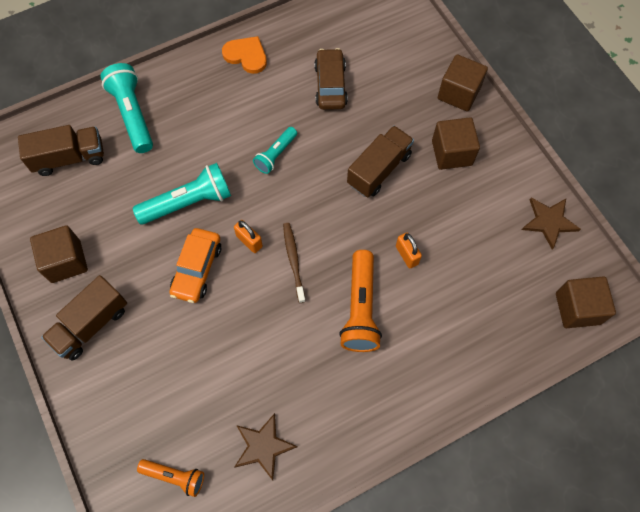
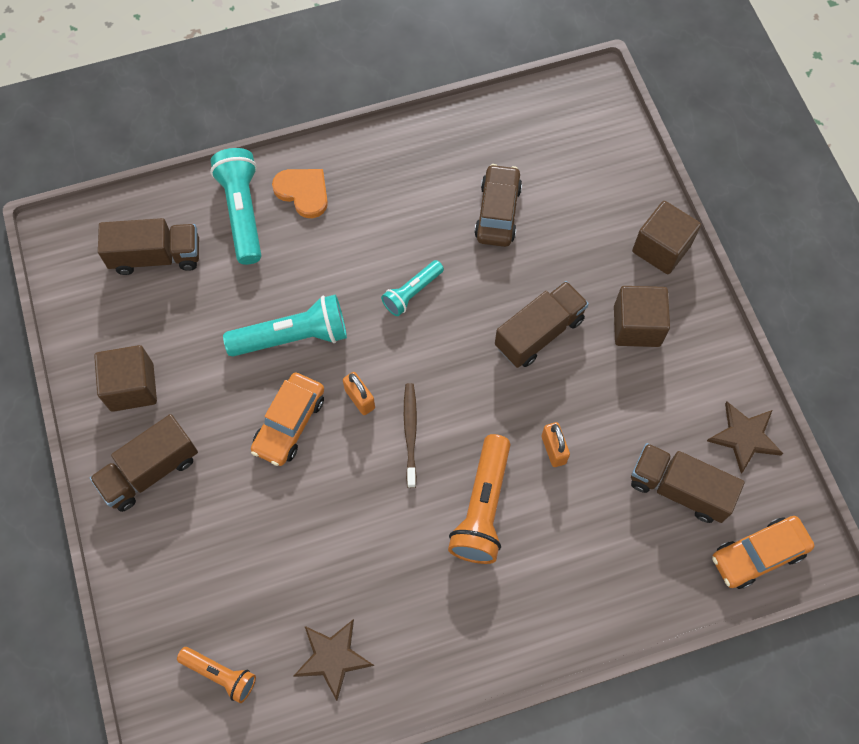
camera: 10 degrees right, 0 degrees up
(246, 55) = (397, 157): orange heart -> orange heart (303, 192)
(507, 269) = (678, 489): none -> brown truck
(577, 308) = (758, 555): brown cube -> orange car

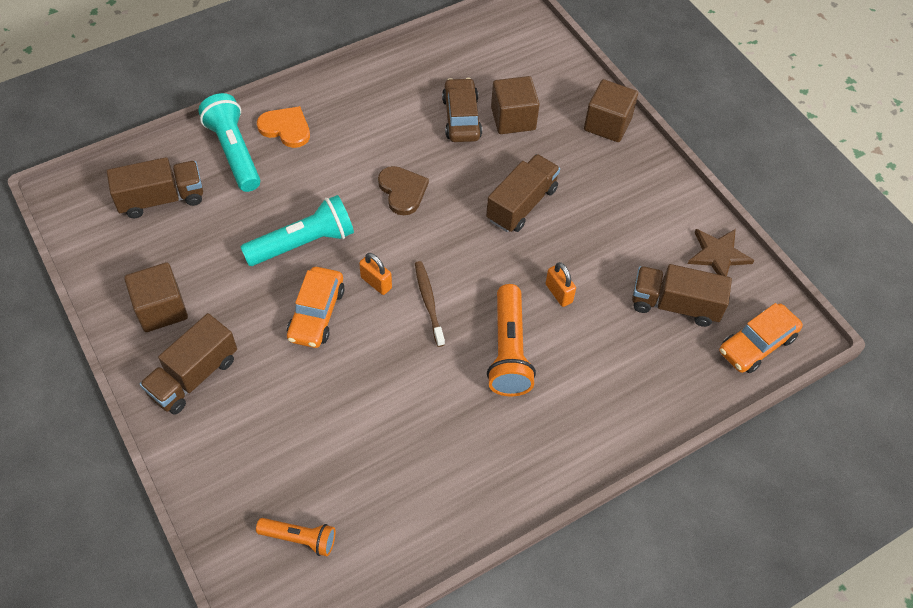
camera: 15 degrees left, 10 degrees down
(332, 657) = (403, 502): brown star -> none
(412, 293) = (402, 191): turquoise flashlight -> brown heart
(636, 326) = (603, 185): brown cube -> brown cube (513, 118)

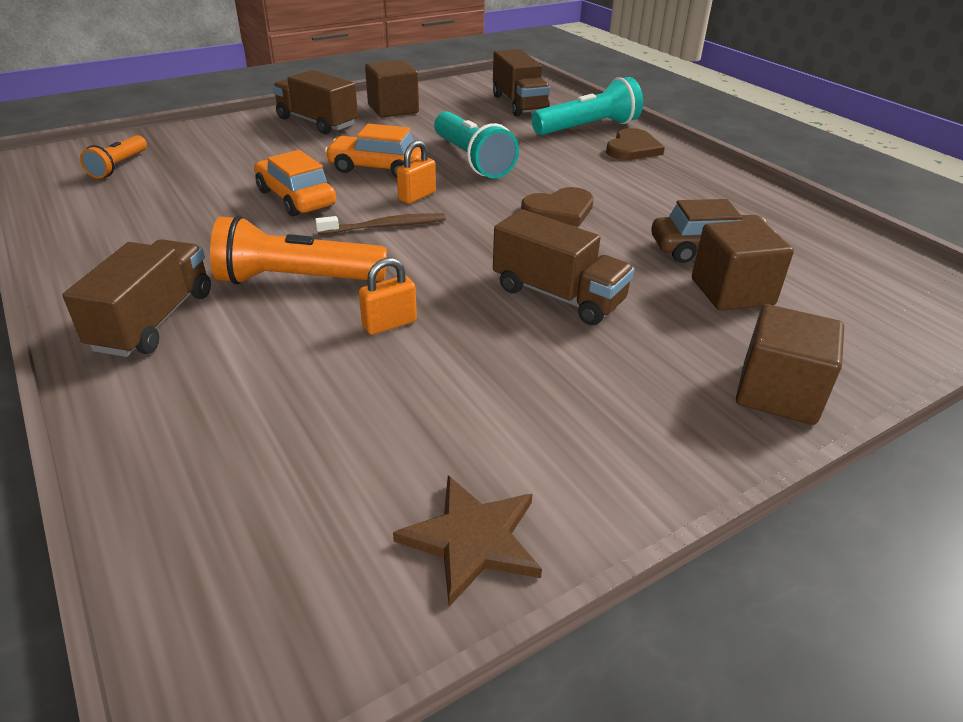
camera: 90 degrees right, 20 degrees down
(286, 128) = (632, 148): orange heart -> brown heart
(675, 305) = (348, 457): brown truck -> brown truck (154, 320)
(756, 344) = (222, 587): orange car -> orange car (296, 198)

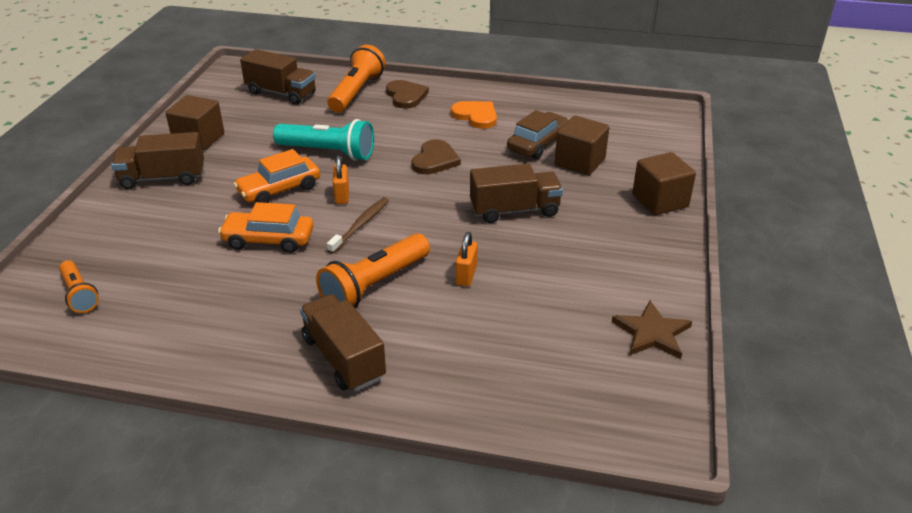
camera: 45 degrees left, 0 degrees up
(587, 128) = (356, 92): turquoise flashlight -> orange flashlight
(679, 193) = (476, 116): none -> orange heart

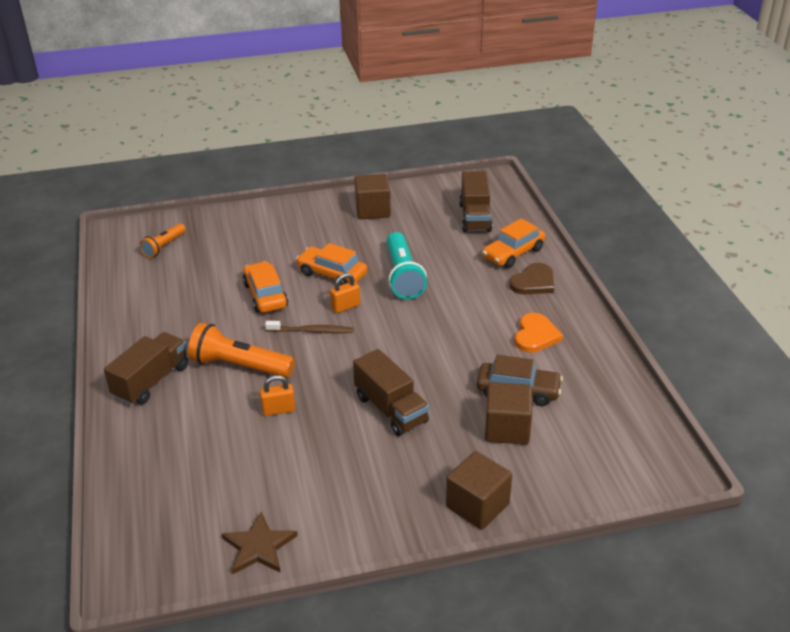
camera: 65 degrees right, 0 degrees up
(163, 178) = (310, 218): brown truck -> none
(356, 92) = (513, 253): orange flashlight -> orange car
(435, 160) = (437, 336): brown heart -> none

